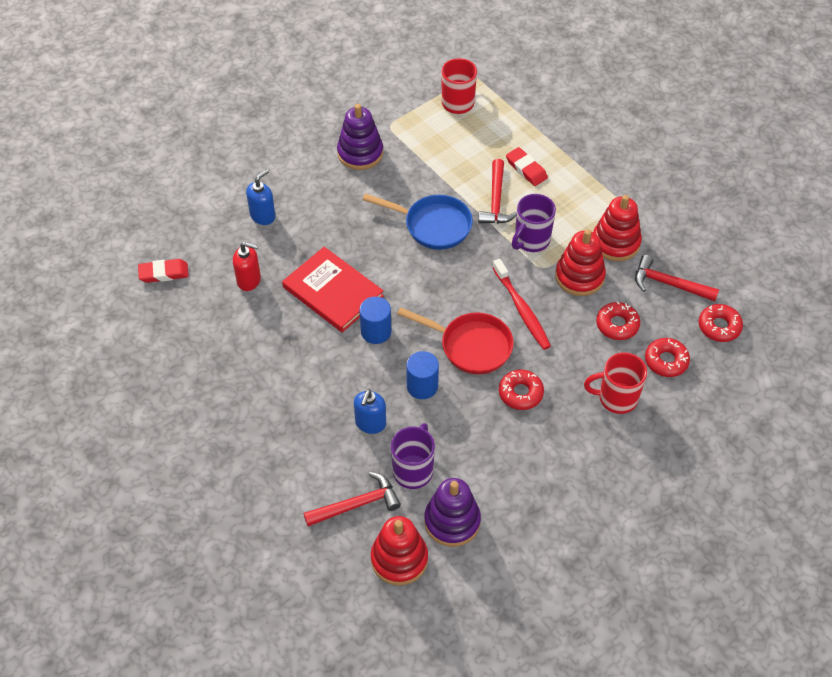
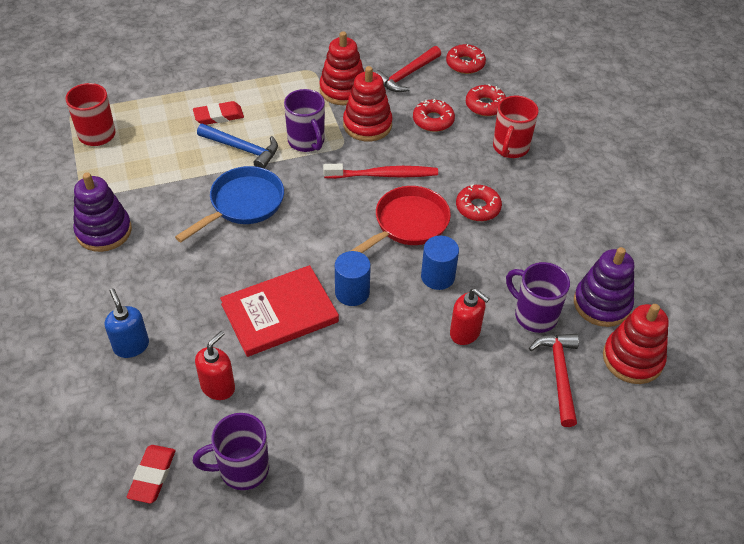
camera: 70 degrees left, 5 degrees down
(187, 321) = (242, 469): none -> purple mug
(370, 423) = (465, 333): blue soap dispenser -> red soap dispenser
(496, 200) = (242, 149): red hammer -> blue hammer

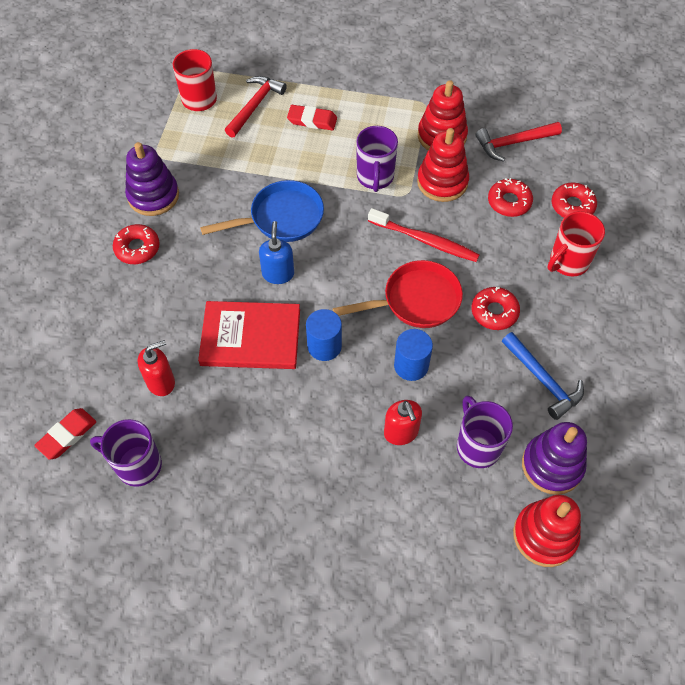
camera: 30 degrees right, 10 degrees up
(131, 346) = (115, 312): blue soap dispenser -> blue soap dispenser (278, 274)
(242, 149) = (313, 162): blue hammer -> blue hammer (543, 380)
(465, 64) = (581, 152): red donut -> red donut (137, 248)
(559, 375) = (462, 516): red hammer -> red hammer (255, 106)

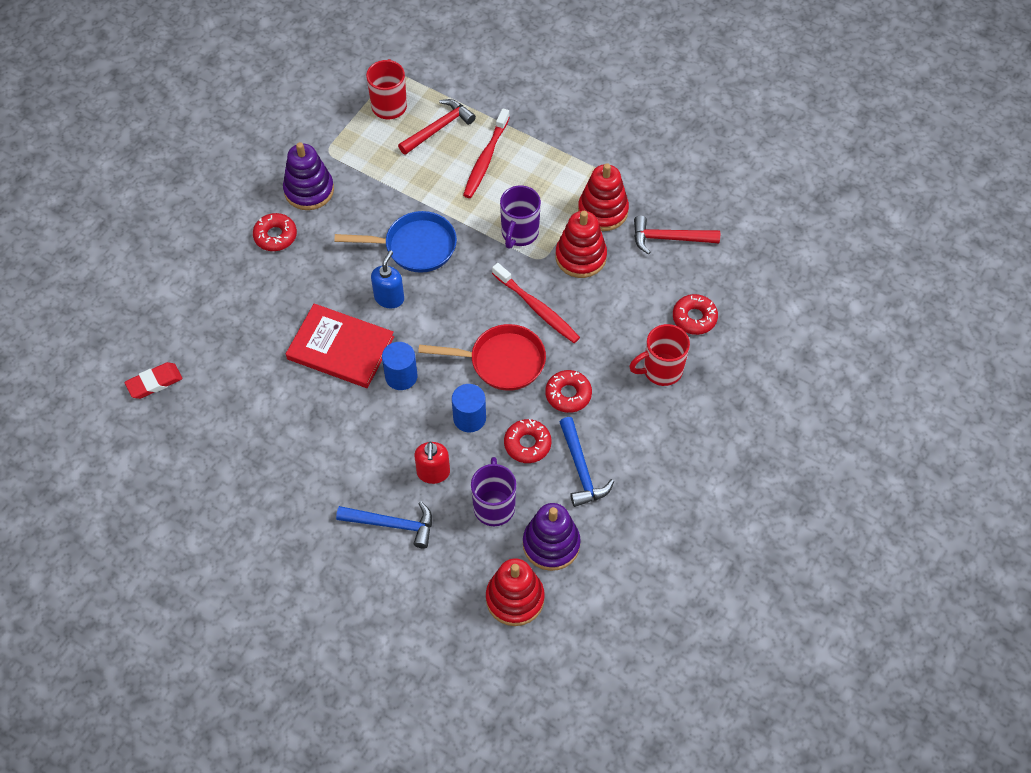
camera: 20 degrees right, 0 degrees up
(137, 465) = (201, 426): purple mug -> none
(161, 382) = (248, 362): red soap dispenser -> none
(312, 120) = (486, 159): red eraser -> red toothbrush
(384, 501) = (392, 524): none -> blue hammer
(509, 202) = (635, 295): red donut -> red donut (527, 444)

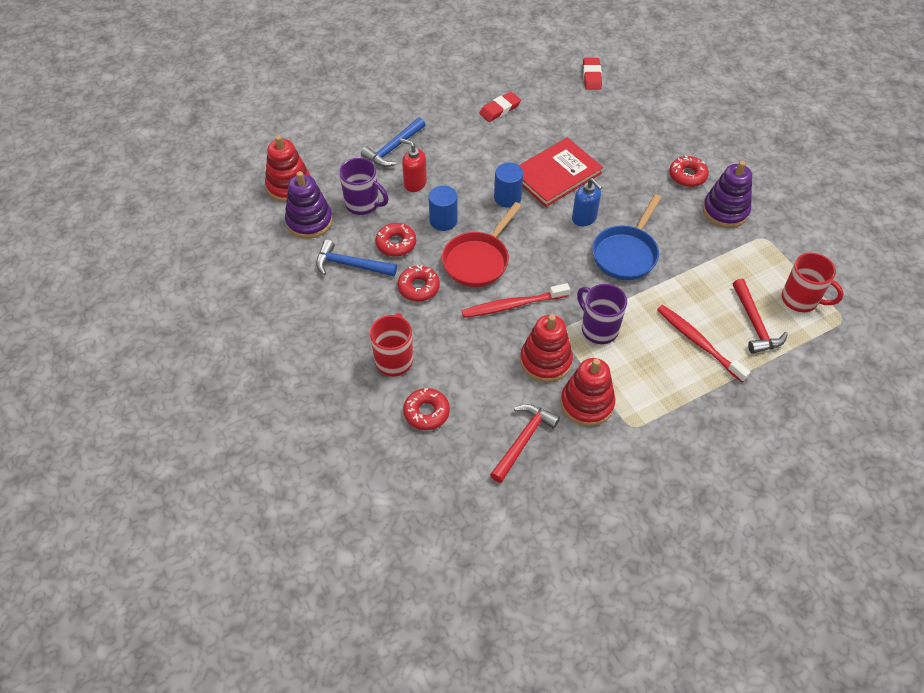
camera: 120 degrees right, 5 degrees down
(265, 449) = (500, 109): none -> red eraser

